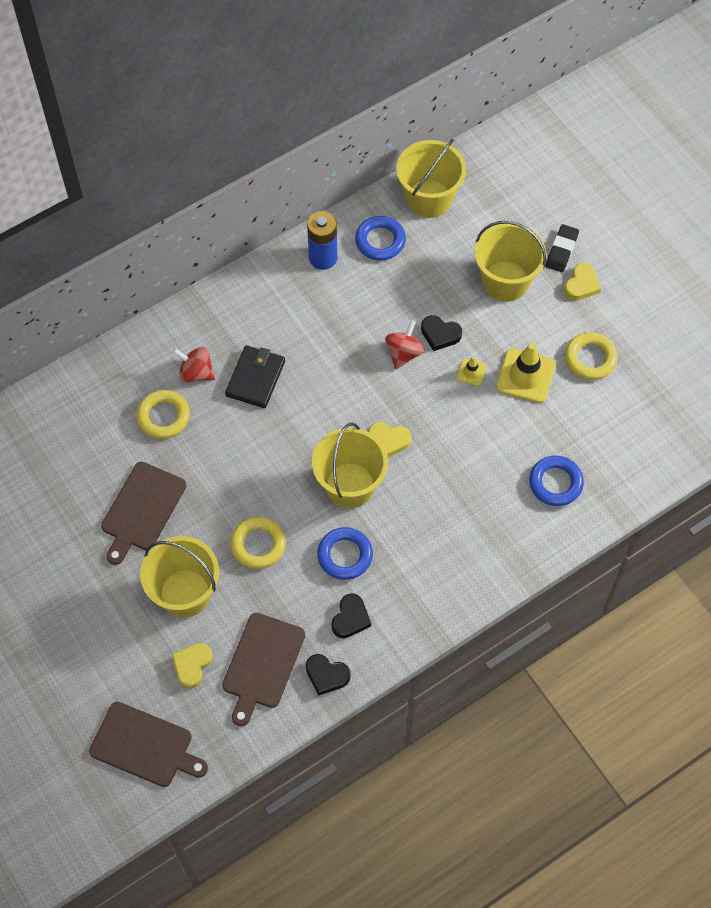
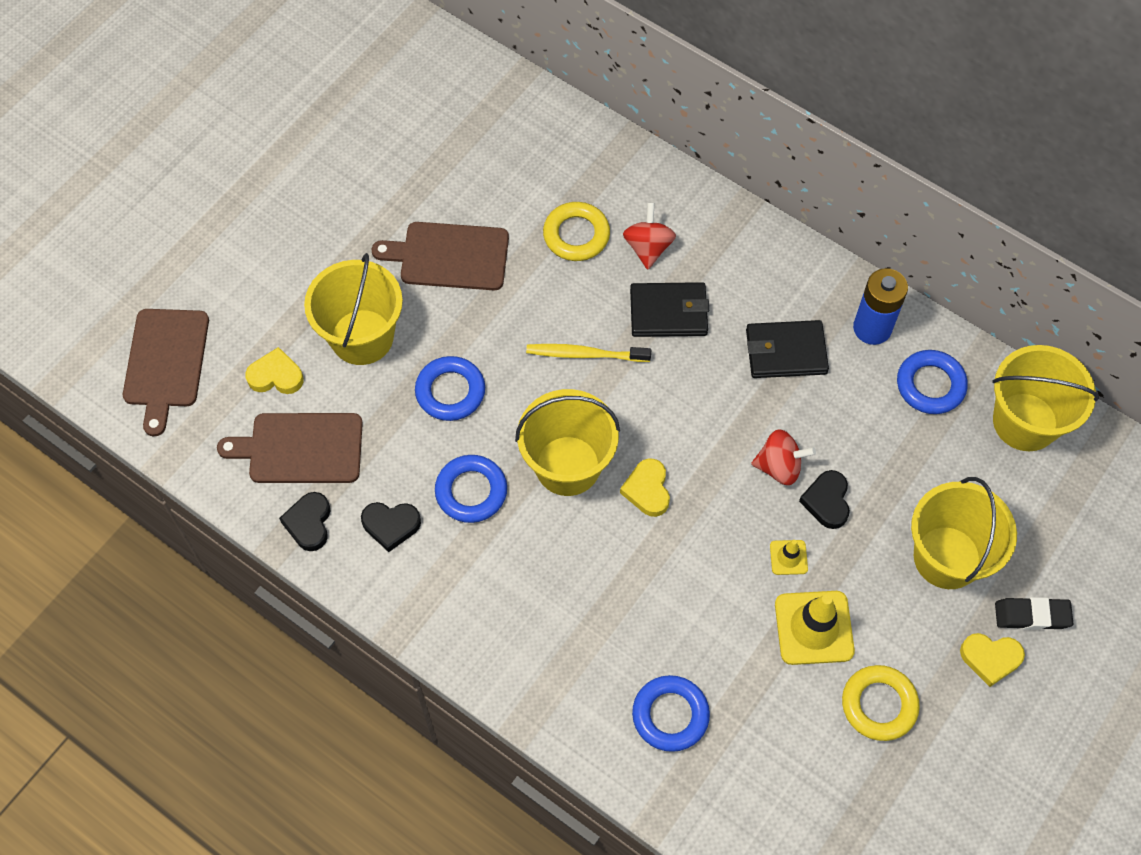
camera: 70 degrees right, 0 degrees up
(258, 544) = (450, 391): yellow ring -> blue ring
(266, 444) = (585, 354): none -> yellow toothbrush
(318, 317) = (785, 352): none -> black wallet

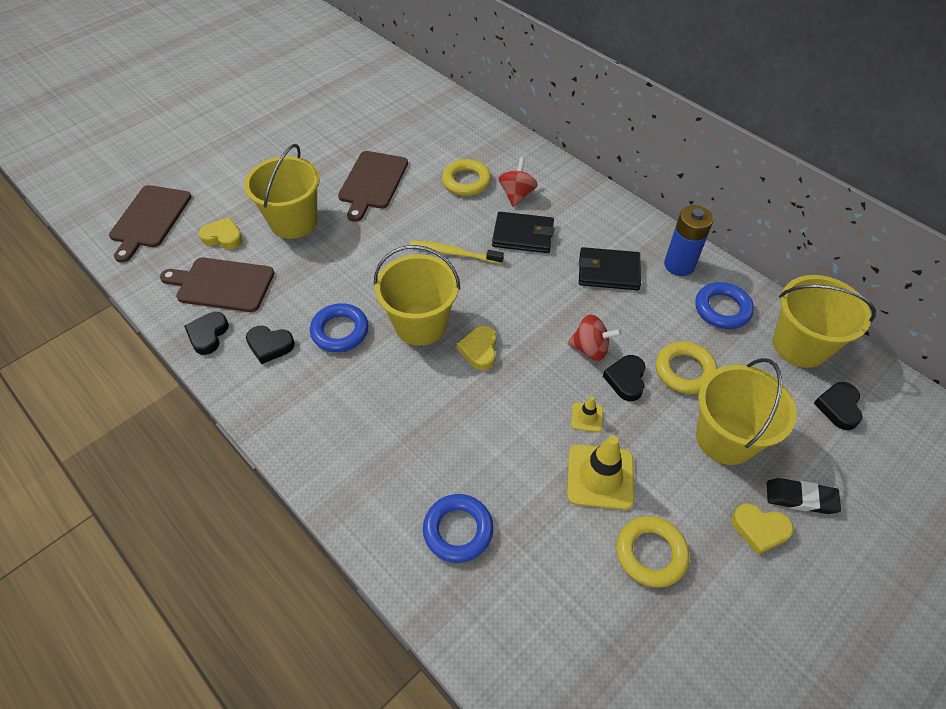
camera: 10 degrees right, 10 degrees down
(449, 256) = (372, 182): brown cutting board -> brown cutting board turned 90 degrees counterclockwise
(450, 391) = (346, 263): blue ring -> none
(893, 478) = (684, 371): none -> yellow ring
(1070, 497) = (838, 407): none -> black heart

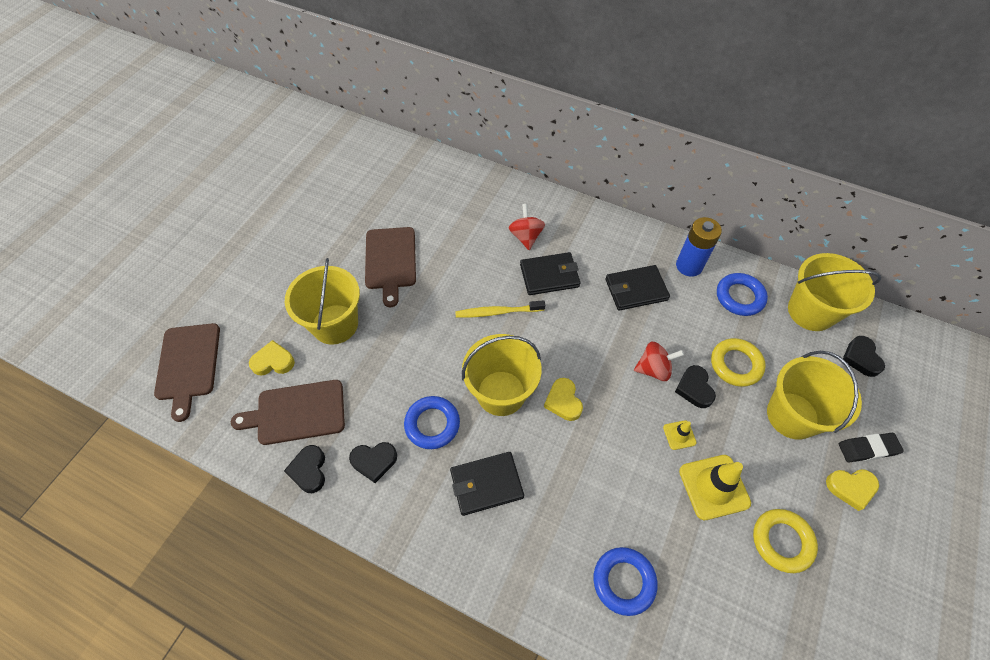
camera: 20 degrees left, 5 degrees up
(365, 398) = (486, 484): none -> black wallet
(466, 181) = (476, 235): yellow ring -> none

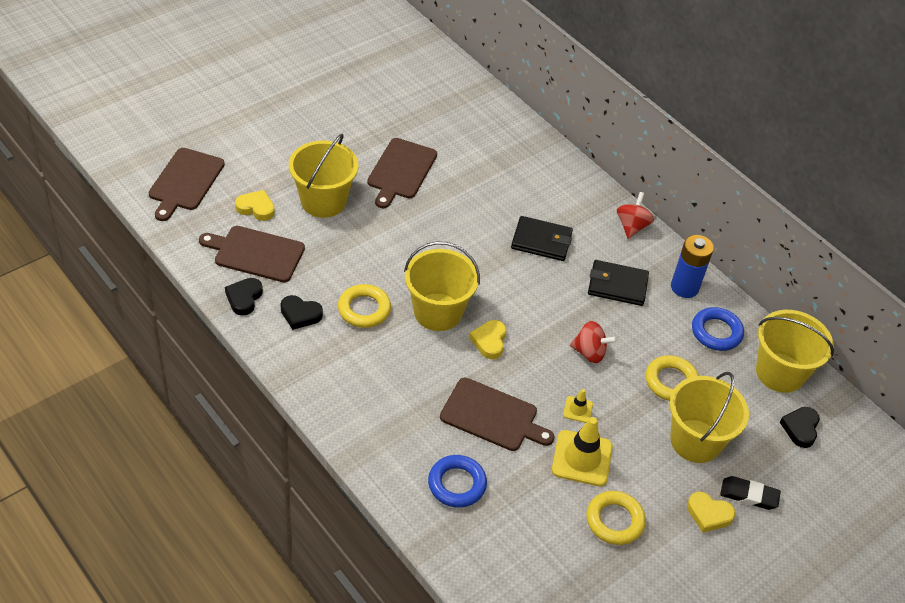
camera: 20 degrees right, 10 degrees down
(432, 424) = (364, 309): blue ring -> yellow ring
(486, 484) = (384, 370): black wallet -> none
(498, 312) = (474, 250): yellow toothbrush -> none
(526, 236) = (540, 200): red spinning top -> red spinning top (632, 226)
(612, 483) = (492, 416): none -> brown cutting board
(694, 388) = (617, 383): black heart -> none

